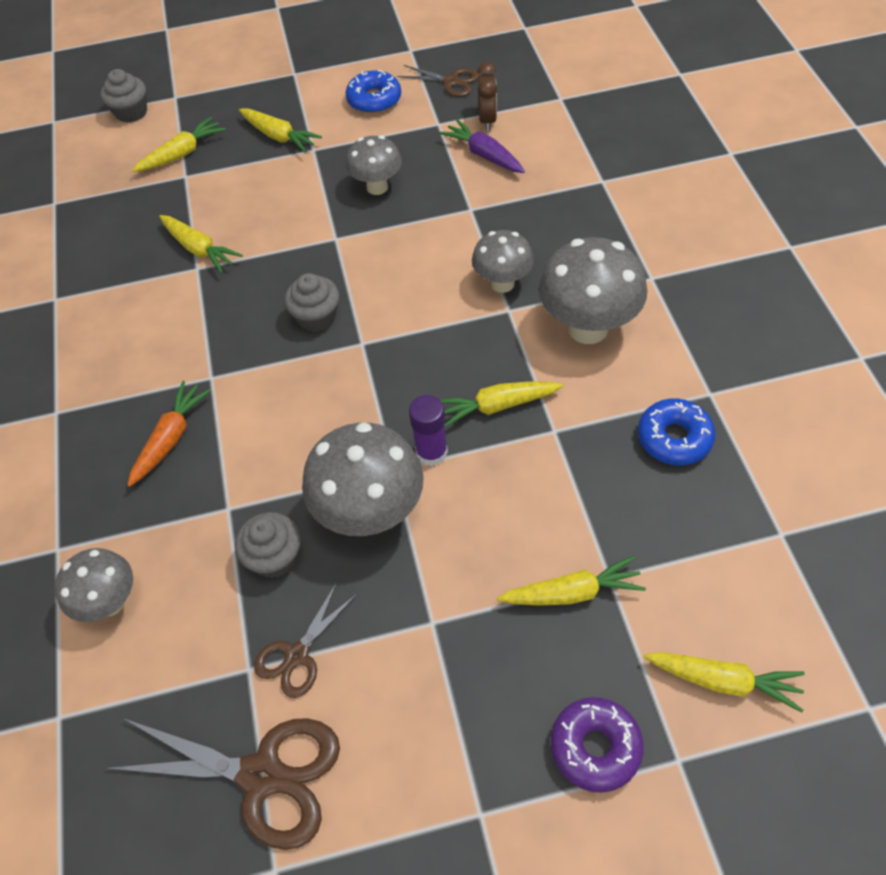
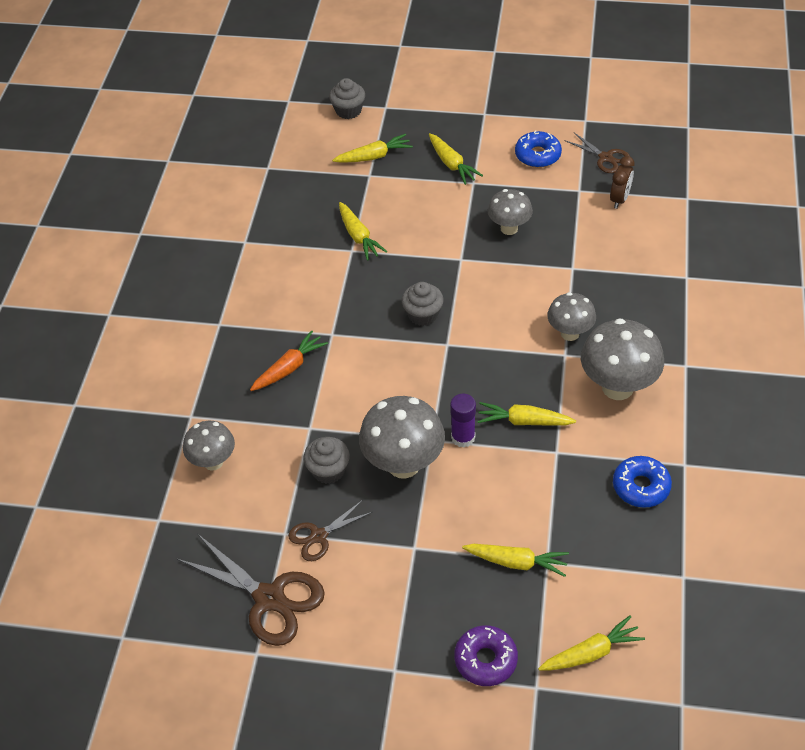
camera: 20 degrees right, 5 degrees down
(484, 155) = (603, 227): purple carrot -> none
(723, 681) = (591, 653): yellow carrot -> yellow carrot turned 60 degrees counterclockwise

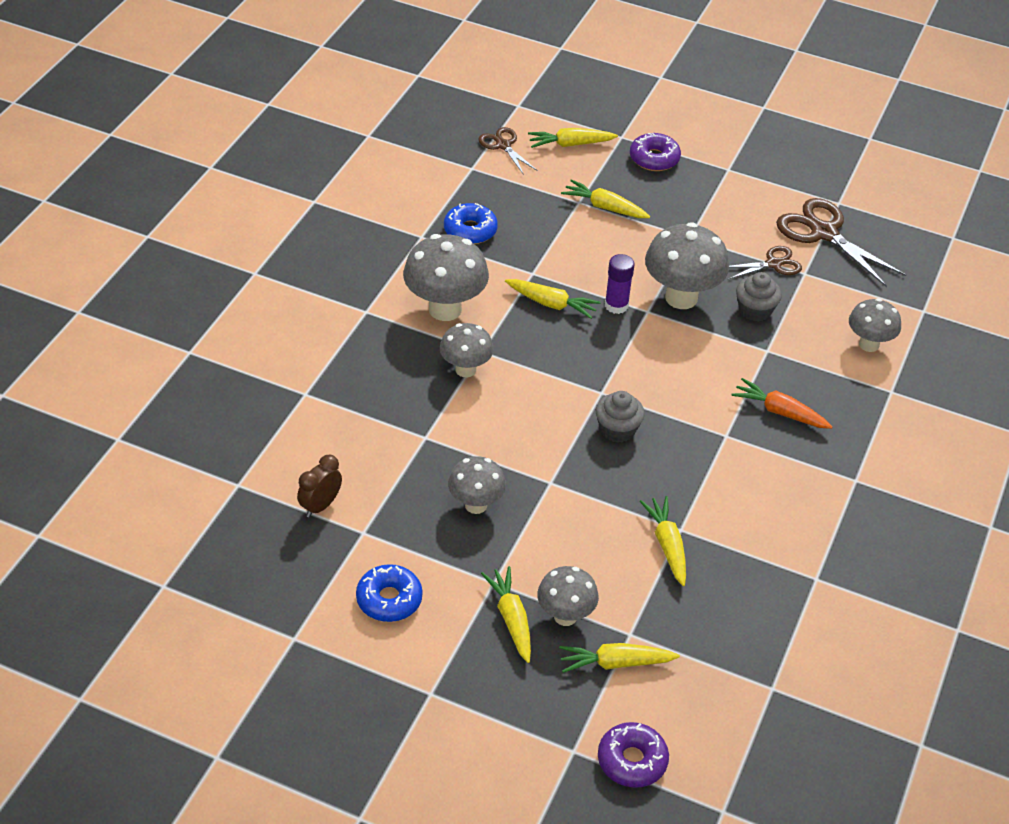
camera: 170 degrees left, 5 degrees down
(289, 368) = (779, 412): orange carrot -> orange carrot turned 60 degrees clockwise
(348, 110) = (632, 761): grey cupcake -> purple donut
(416, 174) = (565, 616): none -> grey mushroom
(605, 157) = (302, 570): brown scissors -> brown scissors (503, 145)

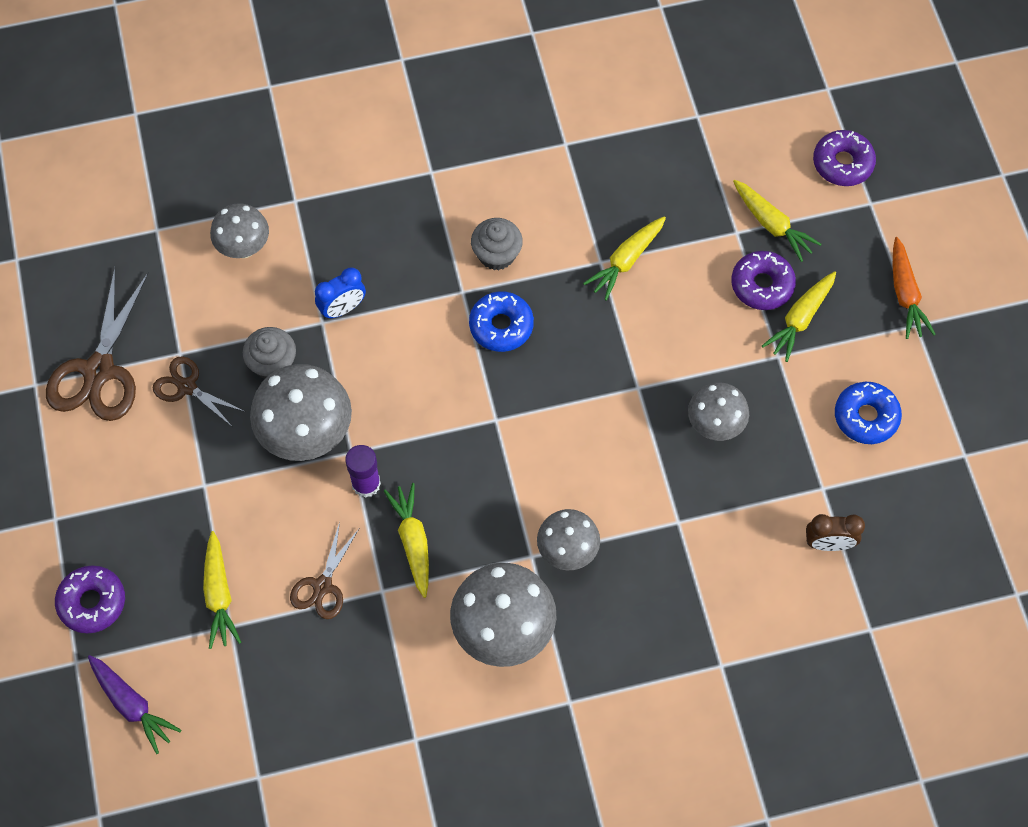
camera: 125 degrees left, 20 degrees up
(470, 230) = (365, 698): blue donut -> blue donut (501, 326)
(503, 145) = (190, 775): brown scissors -> brown scissors (322, 586)
(565, 616) = (762, 285): grey mushroom -> purple donut
(570, 144) = (132, 705): yellow carrot -> purple carrot
(617, 430) = (530, 377): grey cupcake -> grey cupcake (497, 254)
(769, 366) = (342, 308): none -> blue clock
(779, 412) = (396, 268): orange carrot -> orange carrot (905, 294)

